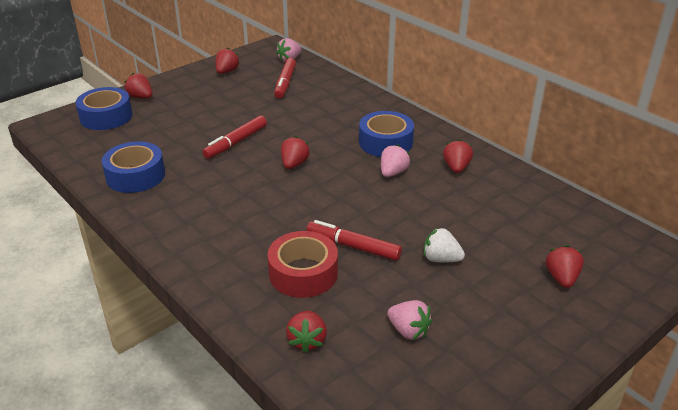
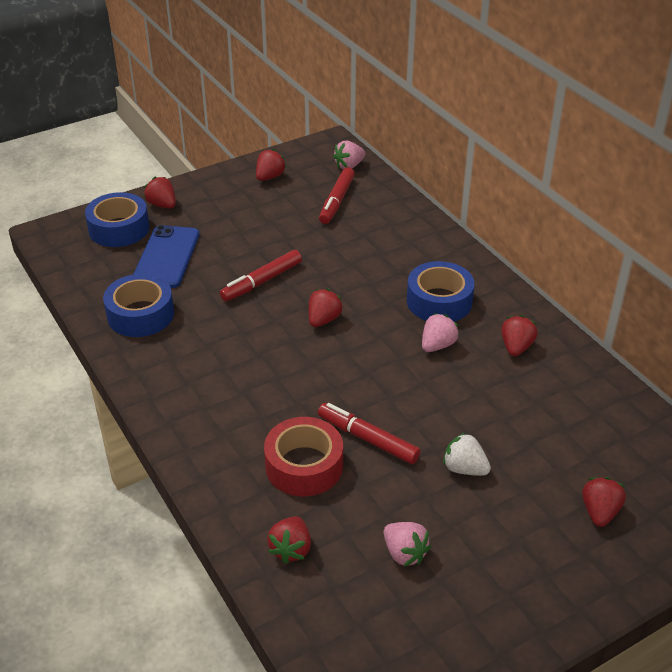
camera: 10 degrees right, 5 degrees up
(151, 133) = (166, 257): none -> blue phone

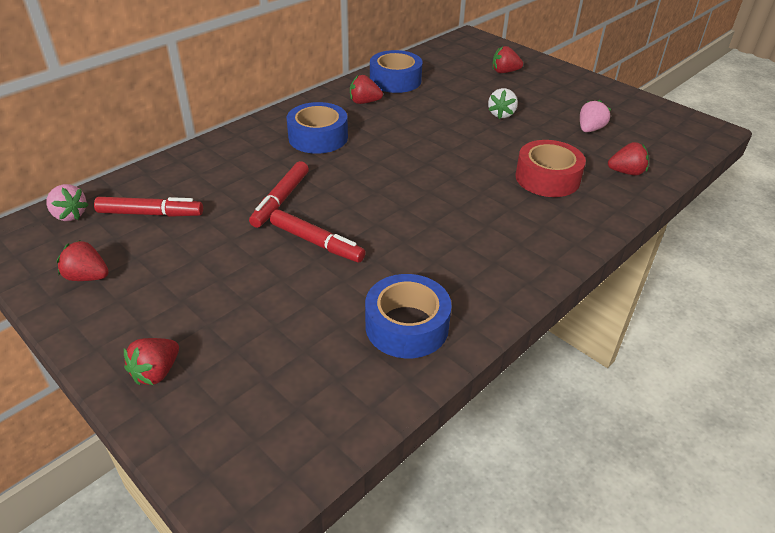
camera: 105 degrees left, 0 degrees up
(119, 229) = (224, 406): blue tape -> blue tape (395, 80)
(166, 257) = (286, 333): blue phone -> none
(323, 320) = (365, 193): red strawberry -> none
(367, 439) = (500, 154): red marker -> red marker (281, 200)
(437, 345) = (376, 134): pink strawberry -> none

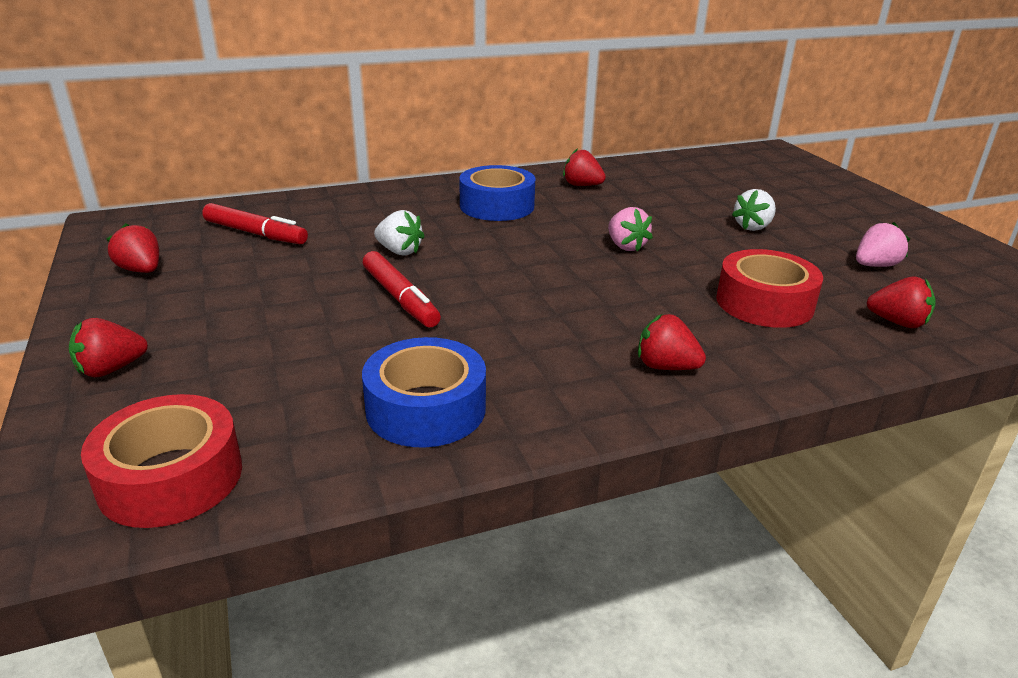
camera: 25 degrees right, 10 degrees down
(69, 215) = (181, 218): pink strawberry -> pink strawberry (625, 246)
(281, 200) = (399, 251): red marker -> white strawberry
(287, 437) = (171, 477): none -> red tape
(395, 80) = (639, 173): blue tape -> none
(504, 72) = (793, 188): red strawberry -> red strawberry (666, 366)

